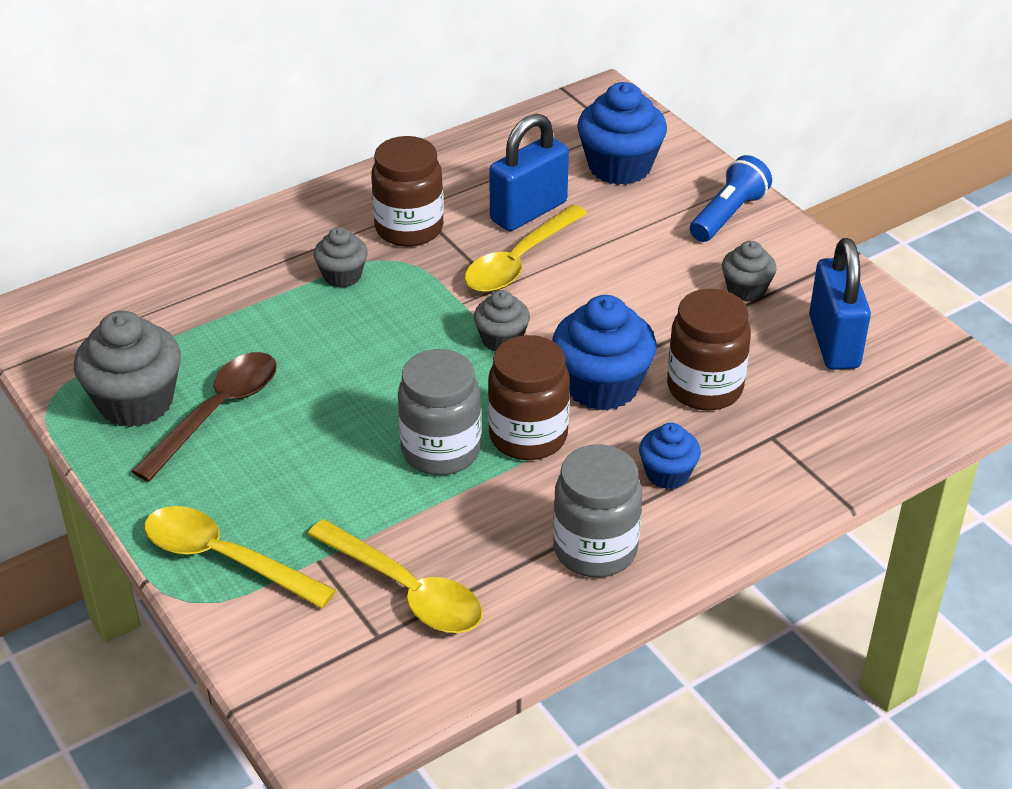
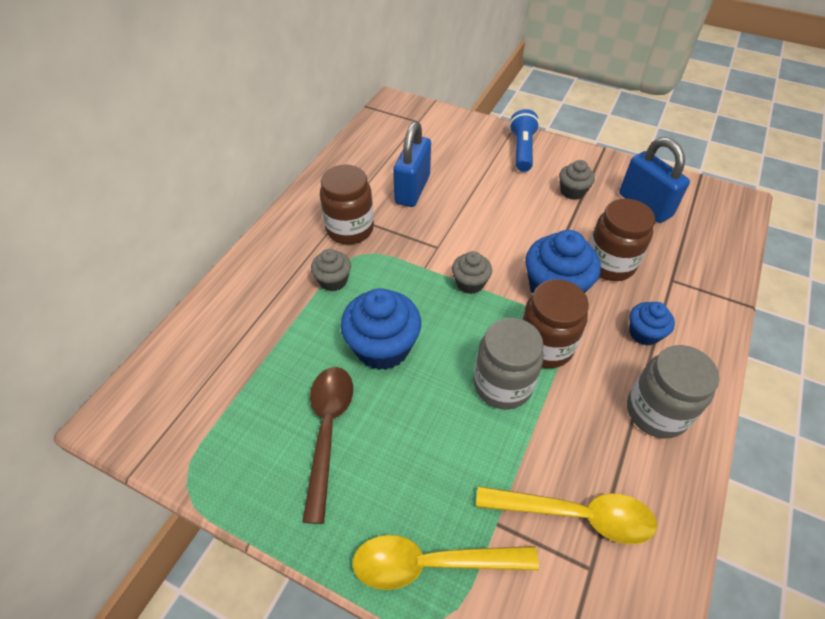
camera: 30 degrees left, 10 degrees up
(136, 402) = (259, 453): grey cupcake -> none
(519, 261) = (435, 224): yellow spoon -> none
(619, 167) = (439, 142): blue cupcake -> blue cupcake (382, 347)

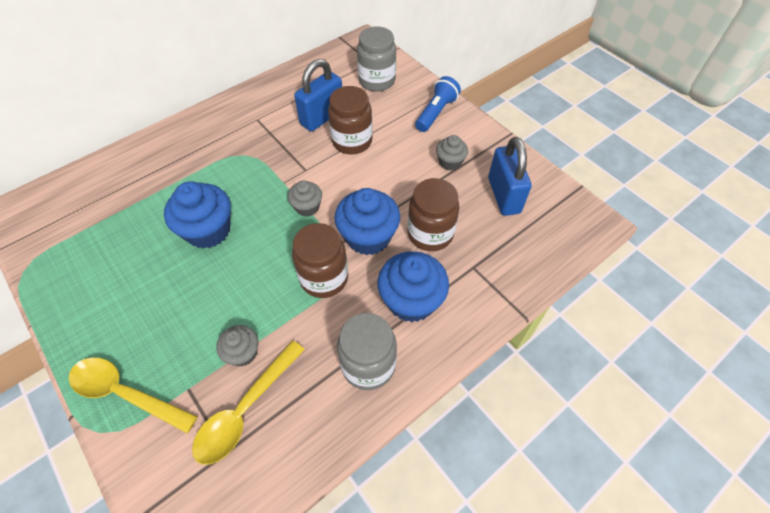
camera: 25 degrees right, 5 degrees up
(327, 431) = (129, 274): brown spoon -> none
(333, 280) = (212, 168): grey cupcake -> grey cupcake (243, 353)
(350, 229) = (252, 133): brown jar -> brown jar (352, 141)
(502, 385) = (269, 293): grey jar -> grey jar (377, 81)
(575, 515) = (245, 410): yellow spoon -> yellow spoon turned 90 degrees clockwise
(644, 333) = (411, 300): blue cupcake -> blue cupcake, size x1.78

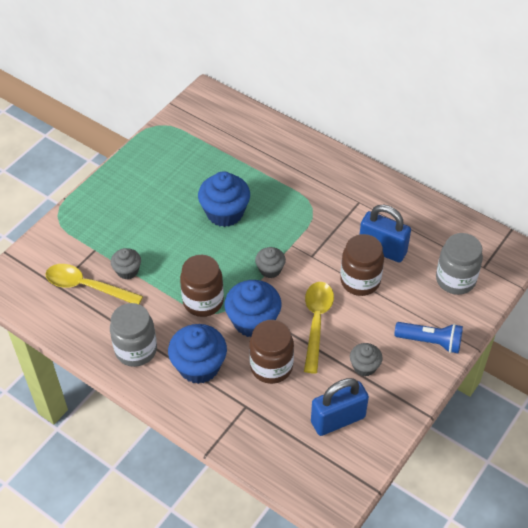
camera: 75 degrees right, 5 degrees down
(125, 393) = (84, 218): yellow spoon -> yellow spoon (316, 322)

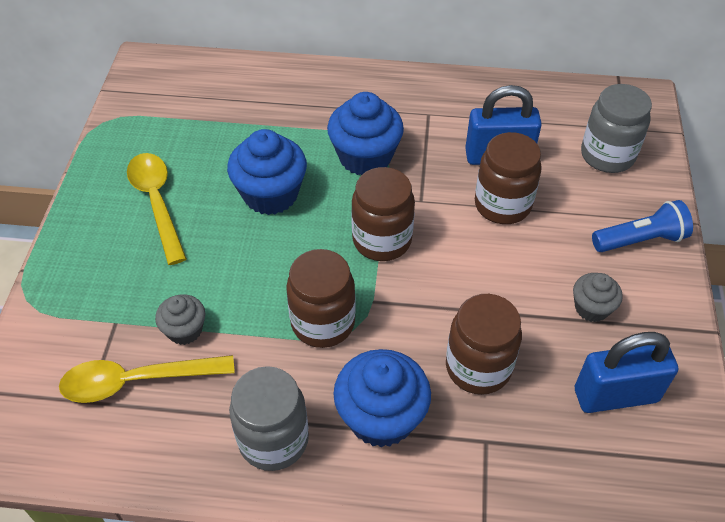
camera: 30 degrees left, 0 degrees up
(253, 321) = (409, 317): blue cupcake -> blue cupcake (365, 157)
(270, 269) = (382, 240): grey cupcake -> brown jar
(316, 322) = (490, 280): yellow spoon -> yellow spoon (157, 203)
(338, 419) = (615, 395): blue padlock -> blue padlock turned 45 degrees clockwise

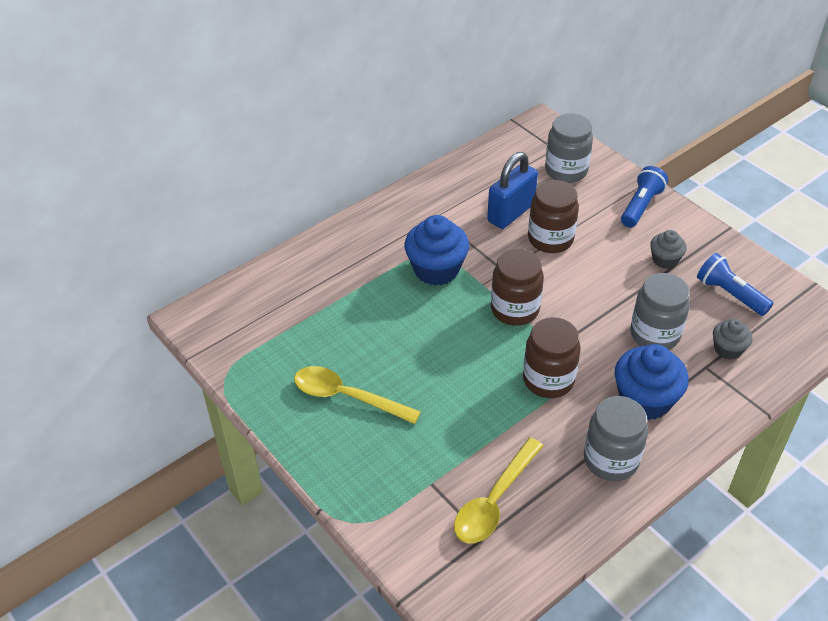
camera: 45 degrees left, 5 degrees down
(185, 330) = (479, 450): grey cupcake -> grey cupcake (727, 349)
(270, 194) = (412, 335): blue cupcake -> none
(478, 367) = (654, 334): brown jar -> grey jar
(615, 395) = (730, 294): blue padlock -> blue flashlight

